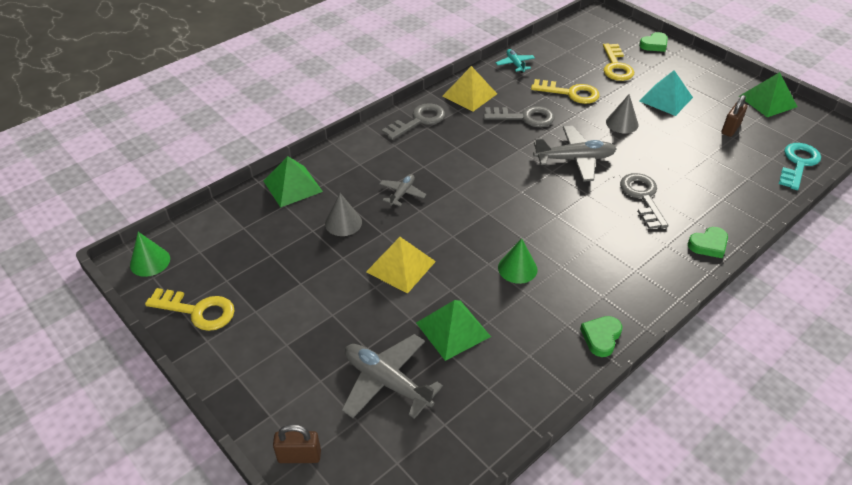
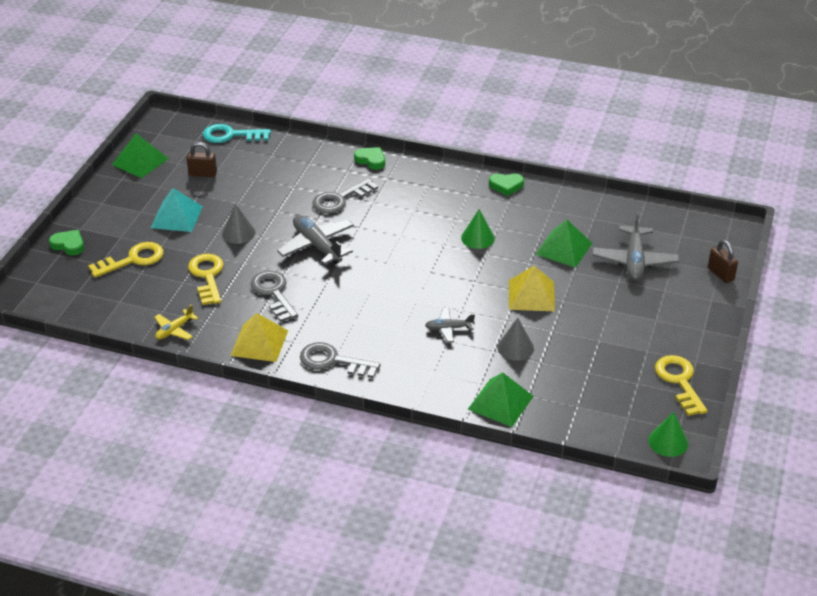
camera: 120 degrees left, 5 degrees down
(515, 64) = (174, 330): turquoise plane -> yellow plane

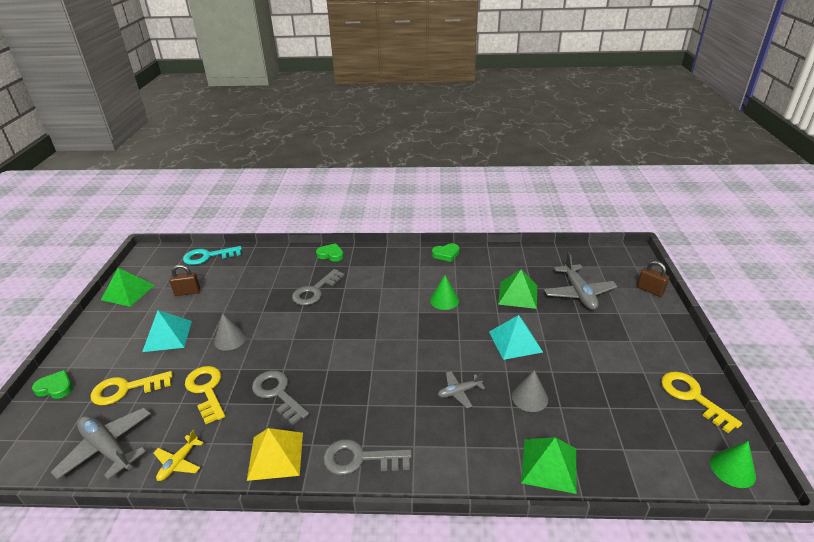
camera: 15 degrees left, 5 degrees down
(133, 260) = (126, 389): yellow key -> yellow key turned 150 degrees counterclockwise
(317, 246) = (307, 336): grey plane -> grey plane (107, 448)
(531, 295) = (515, 341): yellow pyramid -> turquoise pyramid

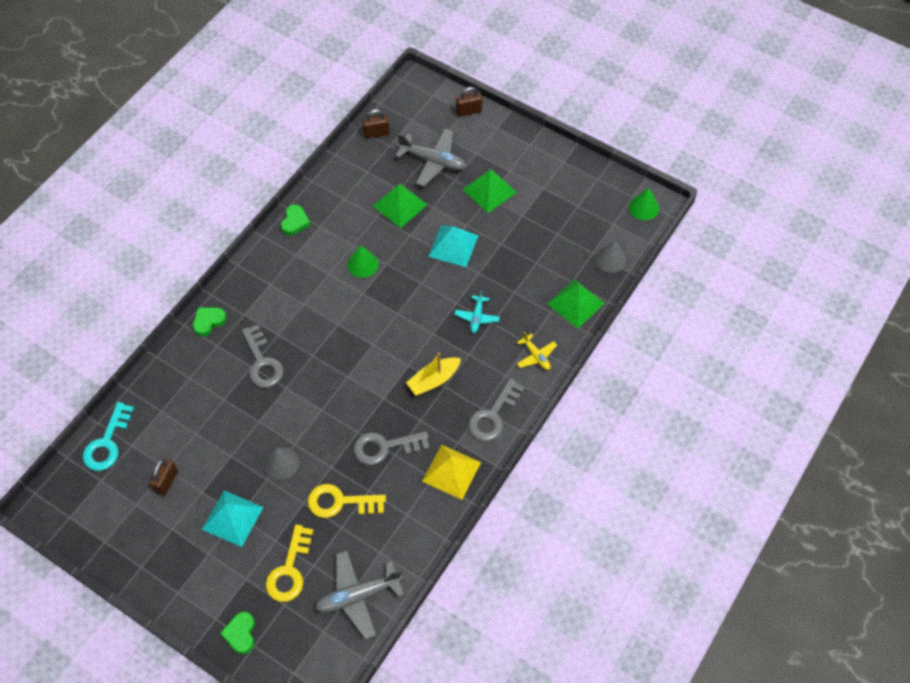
camera: 60 degrees left, 25 degrees up
(55, 387) = (240, 634): green heart -> green heart turned 45 degrees counterclockwise
(128, 292) = (116, 543): green pyramid -> green pyramid (489, 190)
(178, 462) = (411, 543): yellow plane -> yellow plane (536, 356)
(368, 393) = (434, 380): none -> yellow boat
(459, 392) = (477, 317): grey plane -> turquoise plane
(529, 397) = (514, 275): grey cone -> grey cone (610, 259)
(564, 255) = (376, 133): none -> brown padlock
(692, 397) = (583, 179): yellow key -> none

